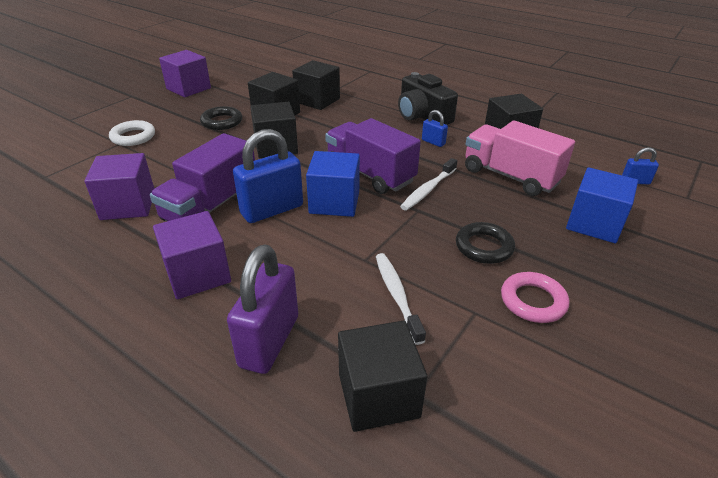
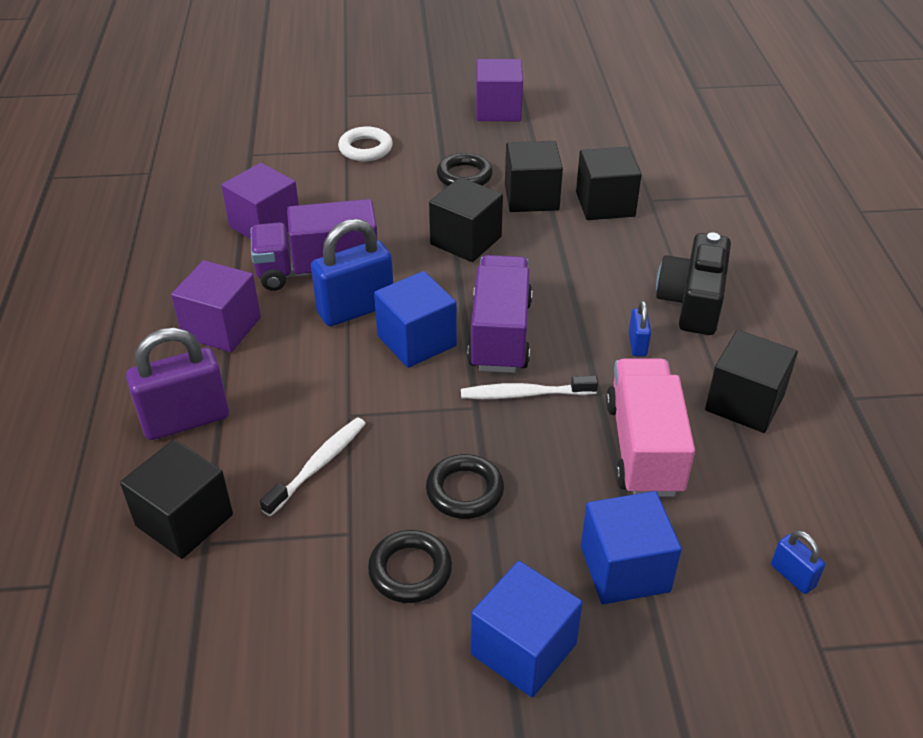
camera: 50 degrees right, 5 degrees up
(272, 210) = (355, 309): blue padlock -> blue padlock turned 45 degrees counterclockwise
(533, 301) = (410, 570): pink ring -> black ring
(632, 287) = (523, 649): none -> blue cube

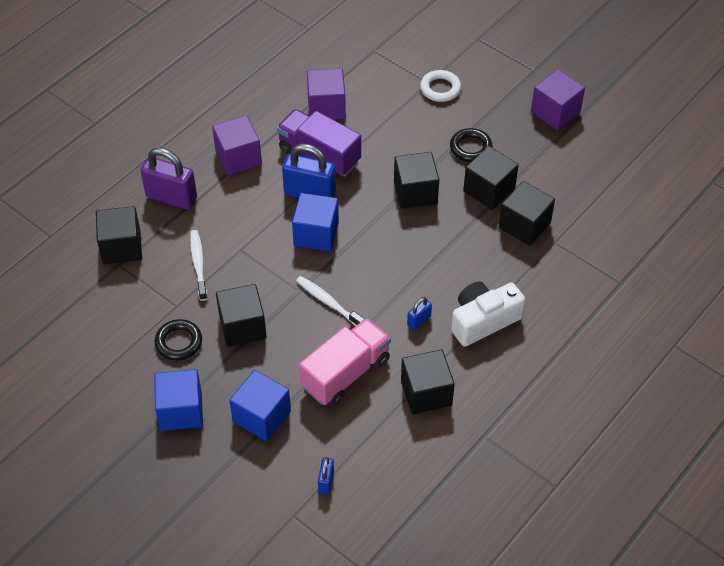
camera: 45 degrees right, 10 degrees up
(318, 465) = (198, 264): white toothbrush -> white toothbrush turned 90 degrees counterclockwise
(464, 491) = (242, 326): black ring -> black cube
(500, 334) = (359, 261): purple truck -> none
(692, 302) = (483, 320): black camera -> white camera

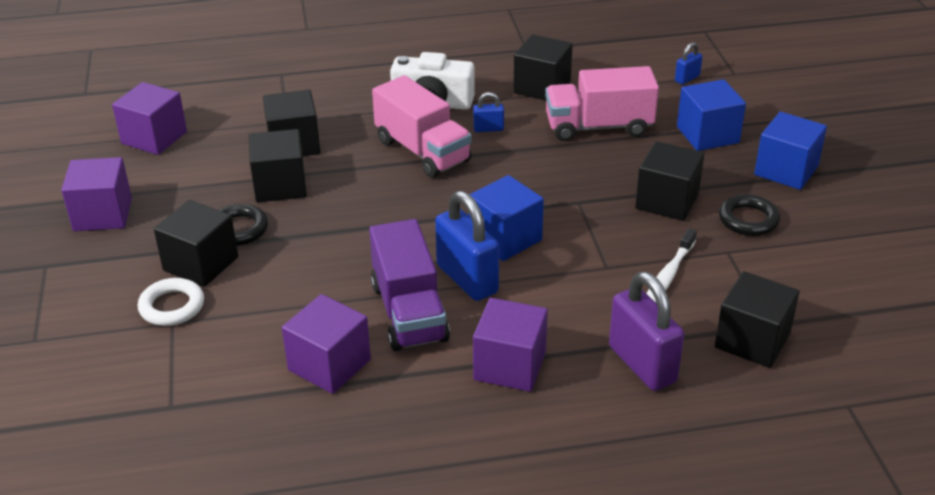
camera: 140 degrees left, 15 degrees down
(329, 302) = (557, 179): white toothbrush -> none
(415, 192) = (354, 221): black cube -> black cube (201, 264)
(439, 271) = (422, 151): none -> pink truck
(613, 176) = (154, 138): none -> purple cube

